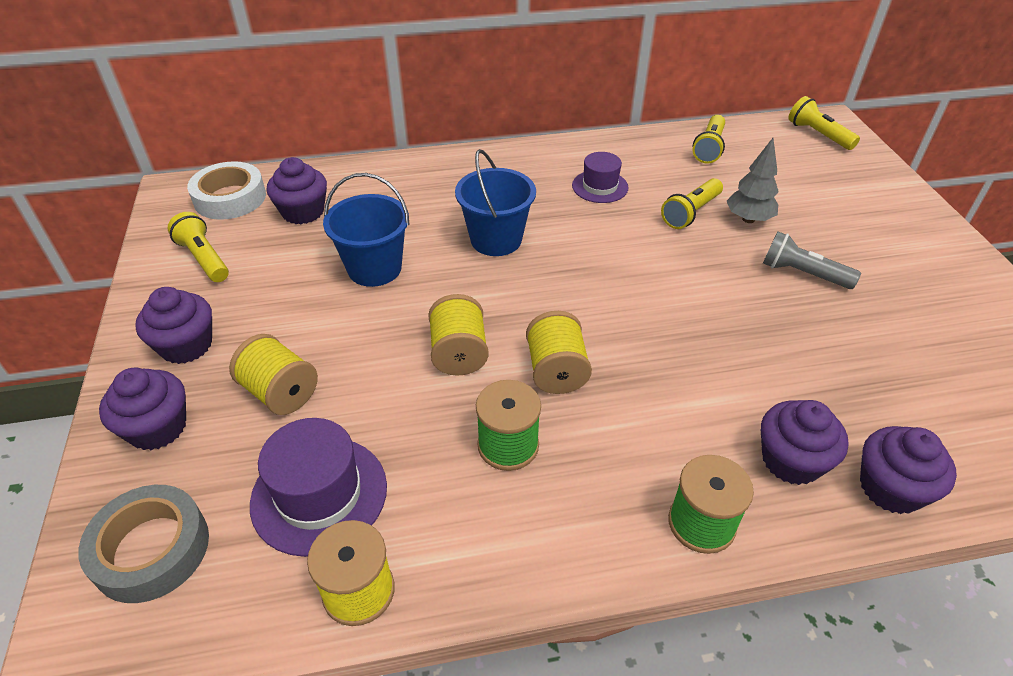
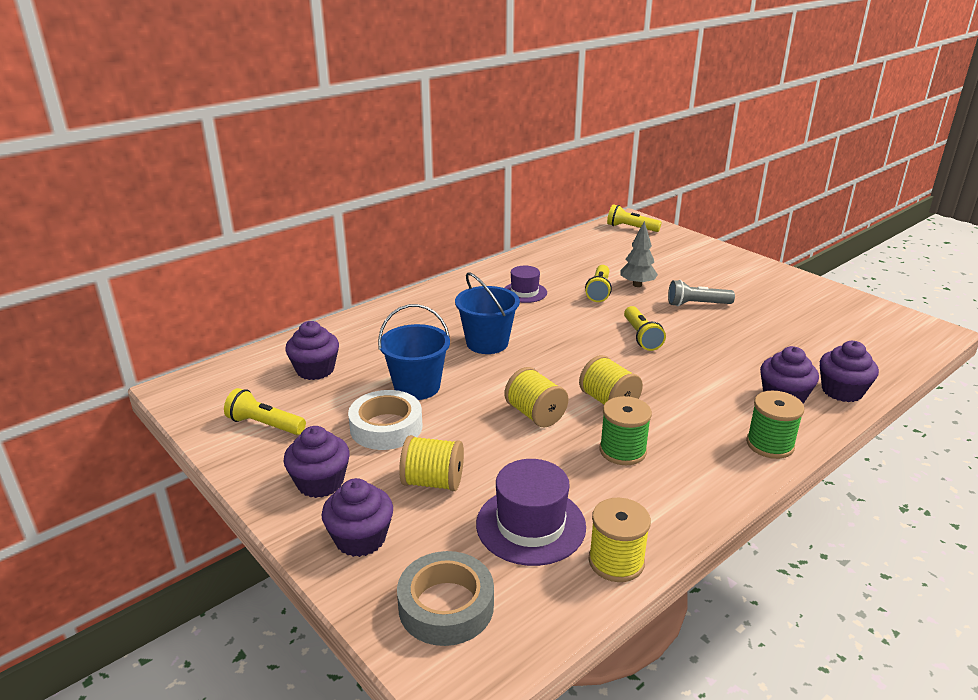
camera: 30 degrees left, 15 degrees down
(230, 198) = (237, 379): white tape -> white tape (386, 427)
(709, 148) = (572, 252): yellow flashlight -> yellow flashlight (641, 337)

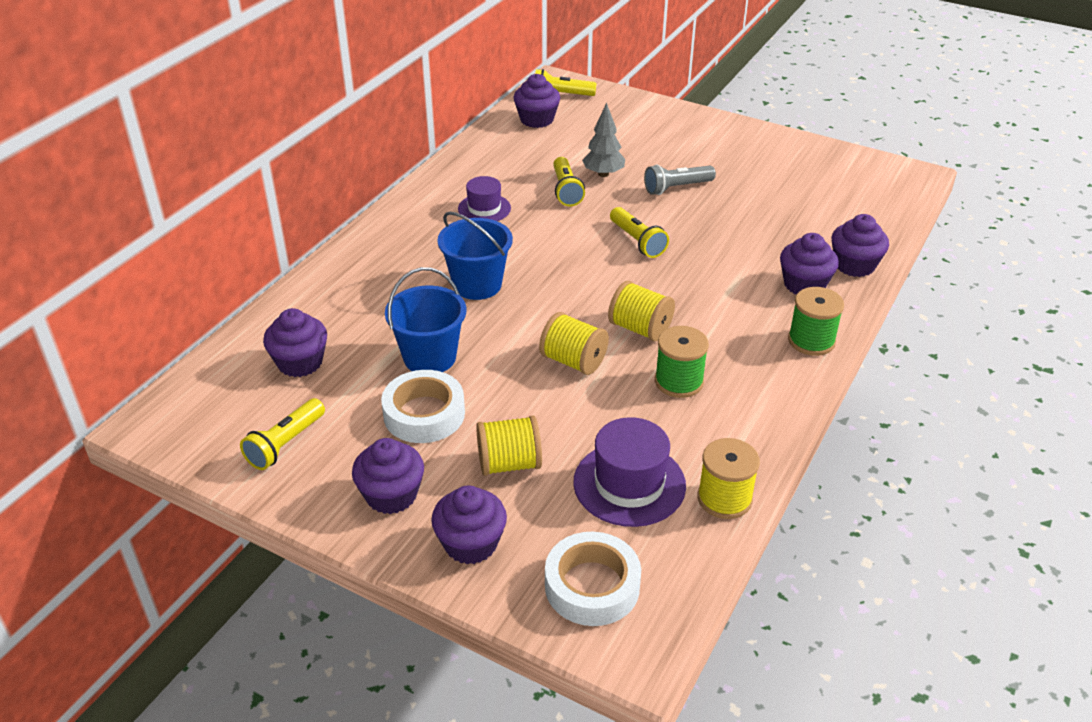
camera: 20 degrees left, 10 degrees up
(264, 425) = (285, 444): yellow flashlight -> yellow flashlight turned 60 degrees counterclockwise
(446, 606) = (592, 586): grey tape -> white tape
(601, 241) = (537, 119): none -> purple cupcake

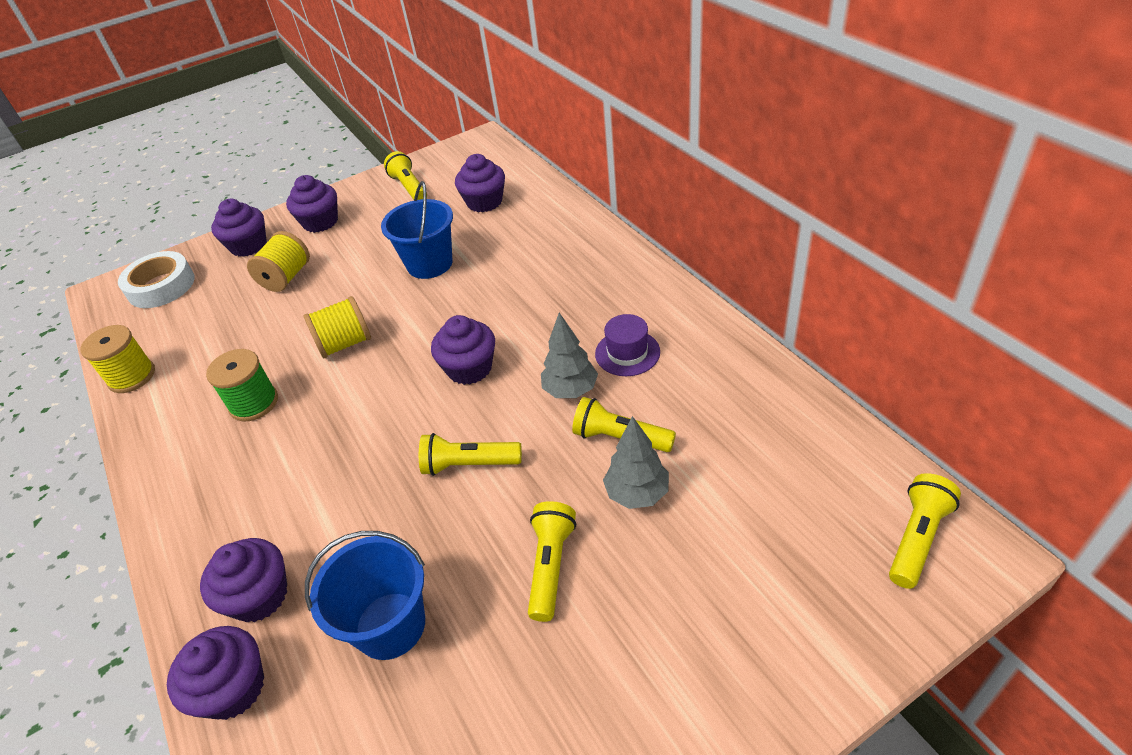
camera: 125 degrees right, 5 degrees up
(424, 414) = (373, 249): white tape -> none
(477, 285) = (498, 313): blue bucket -> blue bucket (390, 625)
(537, 119) = (835, 474): purple cupcake -> purple cupcake (469, 368)
(539, 221) = (570, 390): none -> grey tree
(629, 484) = (203, 330): purple hat -> none
(640, 328) = (338, 405): yellow spool -> none
(676, 188) = (551, 565): grey flashlight -> yellow flashlight
(811, 341) = (187, 541): green spool -> none

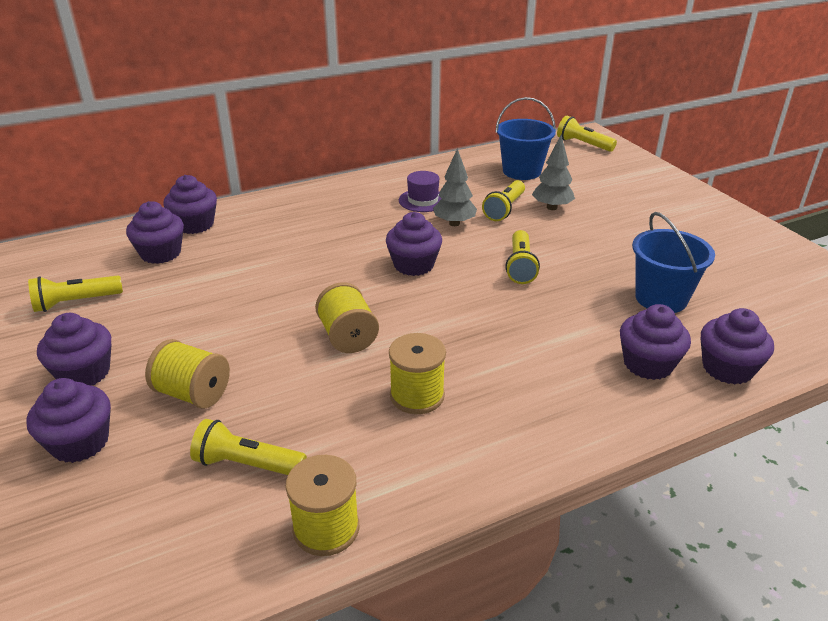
camera: 90 degrees left, 10 degrees down
(161, 286) = (112, 539): white tape -> none
(254, 403) = (417, 395): green spool -> yellow spool
(429, 264) = (246, 286): blue bucket -> blue bucket (521, 171)
(539, 204) = (195, 225): none -> purple cupcake
(551, 565) = (607, 238): yellow flashlight -> yellow flashlight (247, 464)

